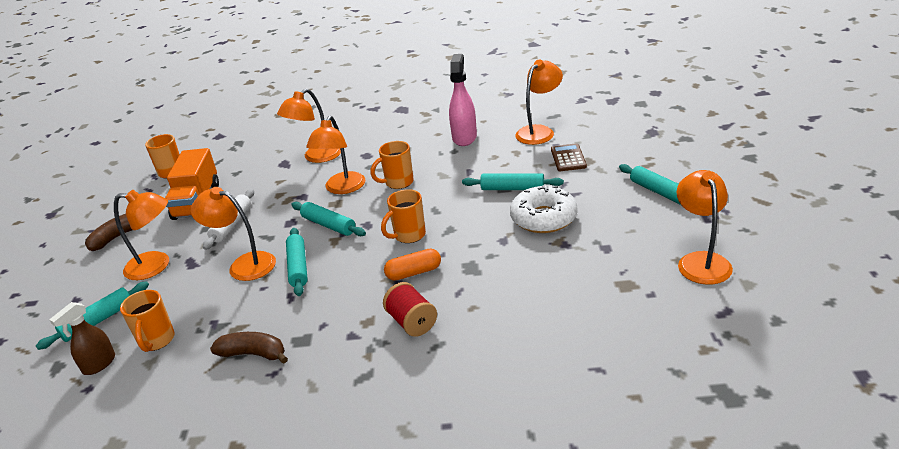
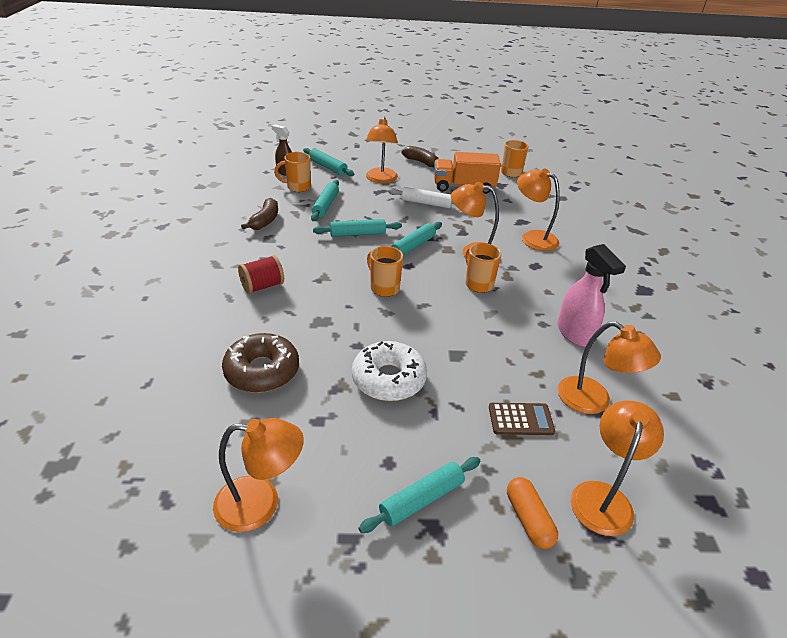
camera: 85 degrees right, 5 degrees up
(244, 264) = (369, 211): orange lamp -> orange lamp (603, 496)
(414, 273) = (327, 289): orange capsule -> orange capsule (528, 519)
(464, 137) = (575, 334): pink spray bottle -> pink spray bottle turned 60 degrees clockwise
(512, 188) = (454, 361): turquoise rolling pin -> turquoise rolling pin (325, 205)
(555, 292) = (262, 371): none -> brown donut

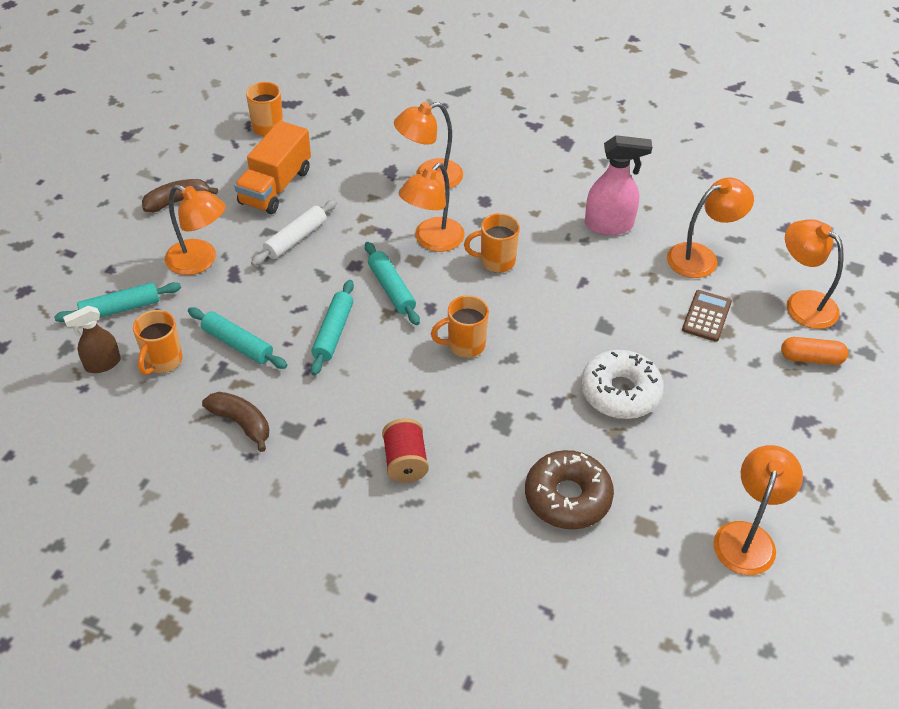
camera: 65 degrees left, 10 degrees up
(422, 499) = (774, 419): turquoise rolling pin -> none

